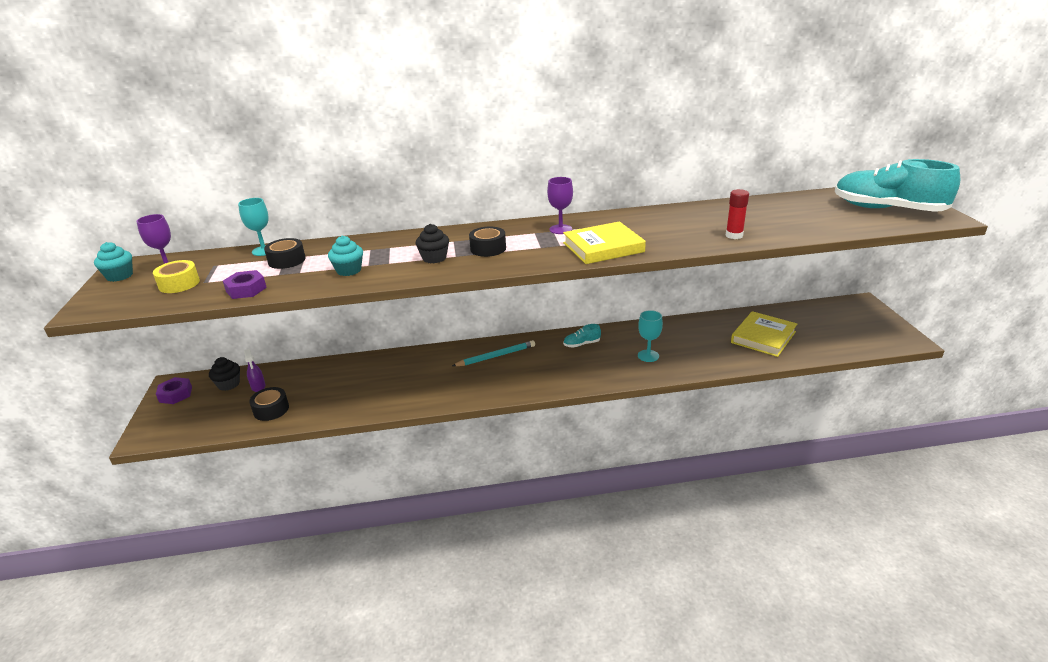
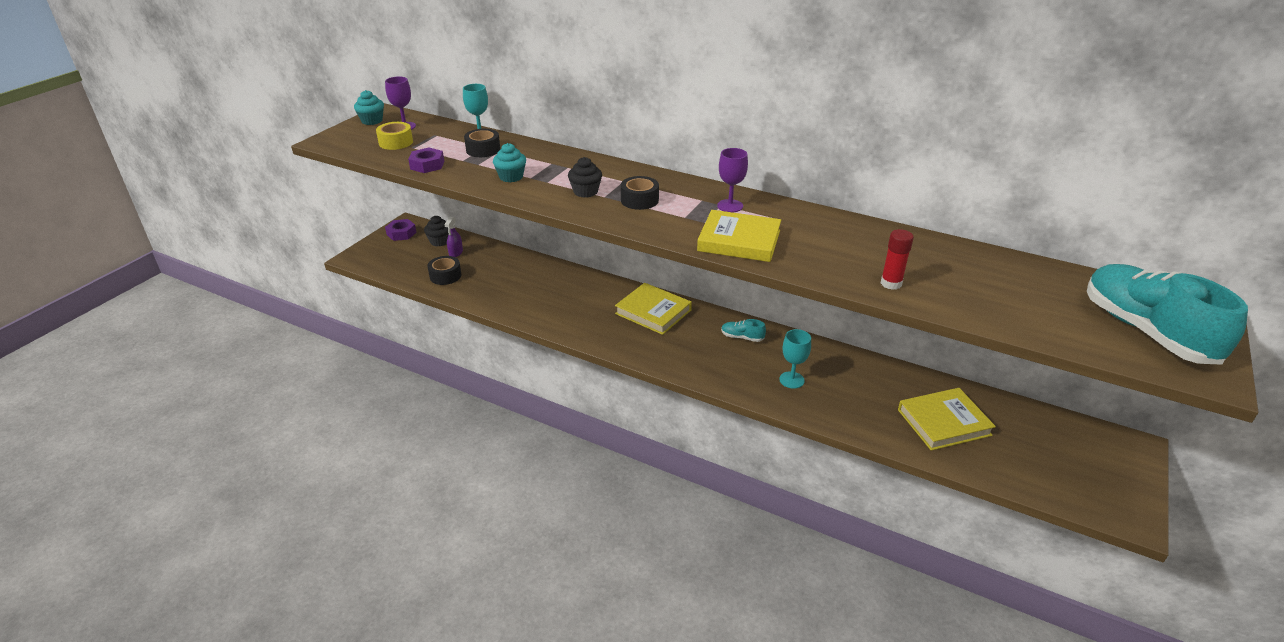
camera: 35 degrees right, 5 degrees up
(496, 356) = (653, 312): turquoise pencil -> yellow book

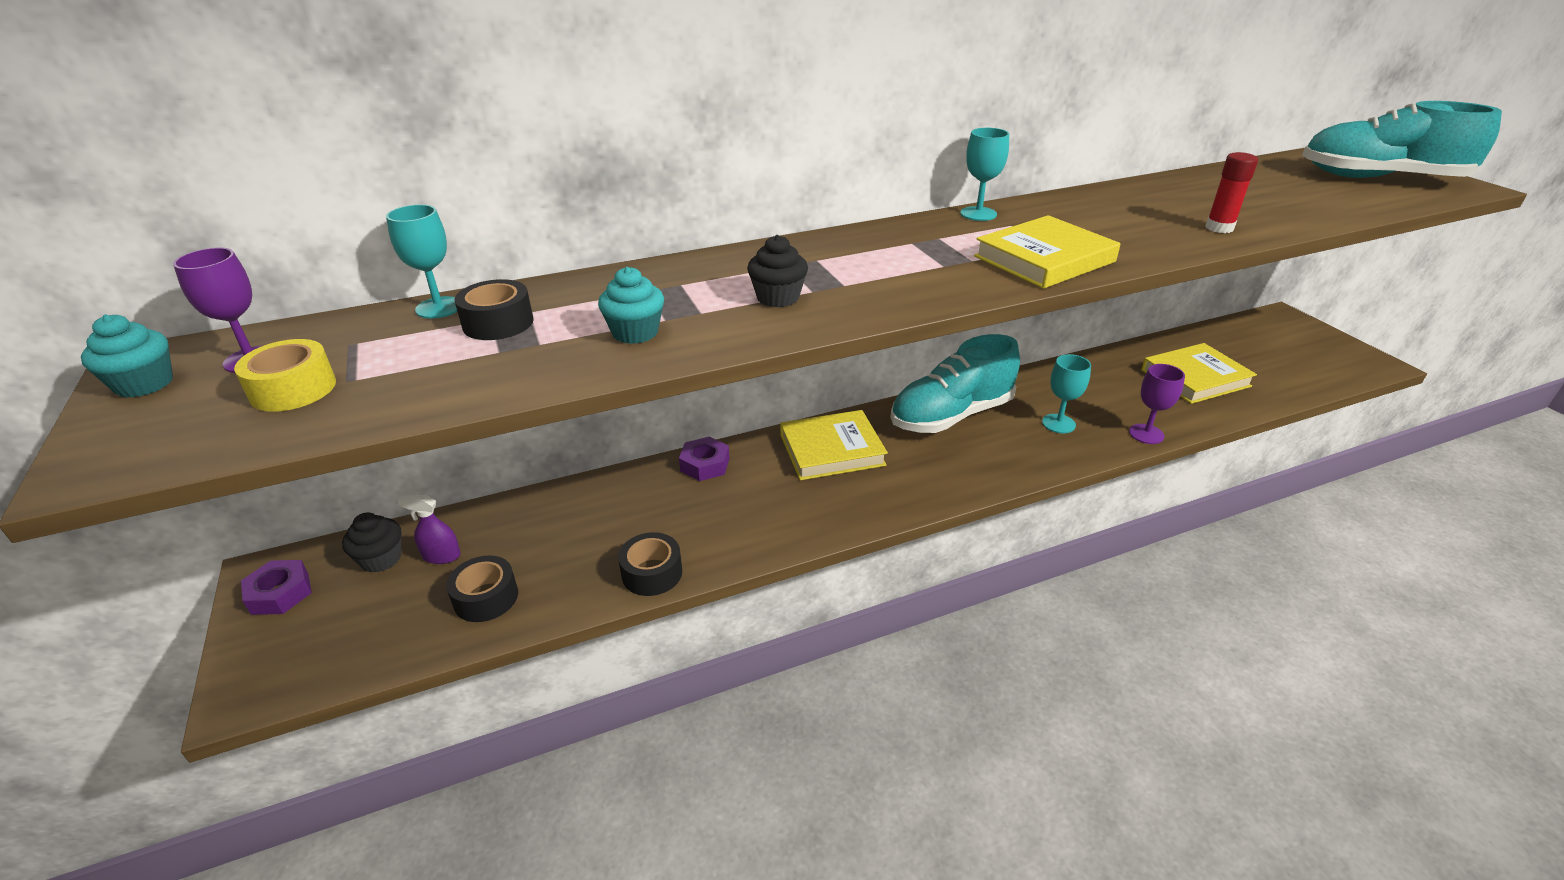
camera: 50 degrees left, 0 degrees up
(427, 165) = (450, 388): purple nut -> purple nut (705, 464)
(456, 253) = (441, 556): purple spray bottle -> purple spray bottle turned 135 degrees clockwise
(639, 200) = (858, 274): black tape -> black tape (652, 573)
(730, 206) = (949, 235): purple goblet -> purple goblet (1146, 434)
(742, 337) = (951, 416): turquoise shoe -> turquoise shoe, size x2.41
(776, 204) = (978, 214): none -> turquoise goblet
(944, 422) = (1195, 378): yellow book -> yellow book turned 45 degrees clockwise

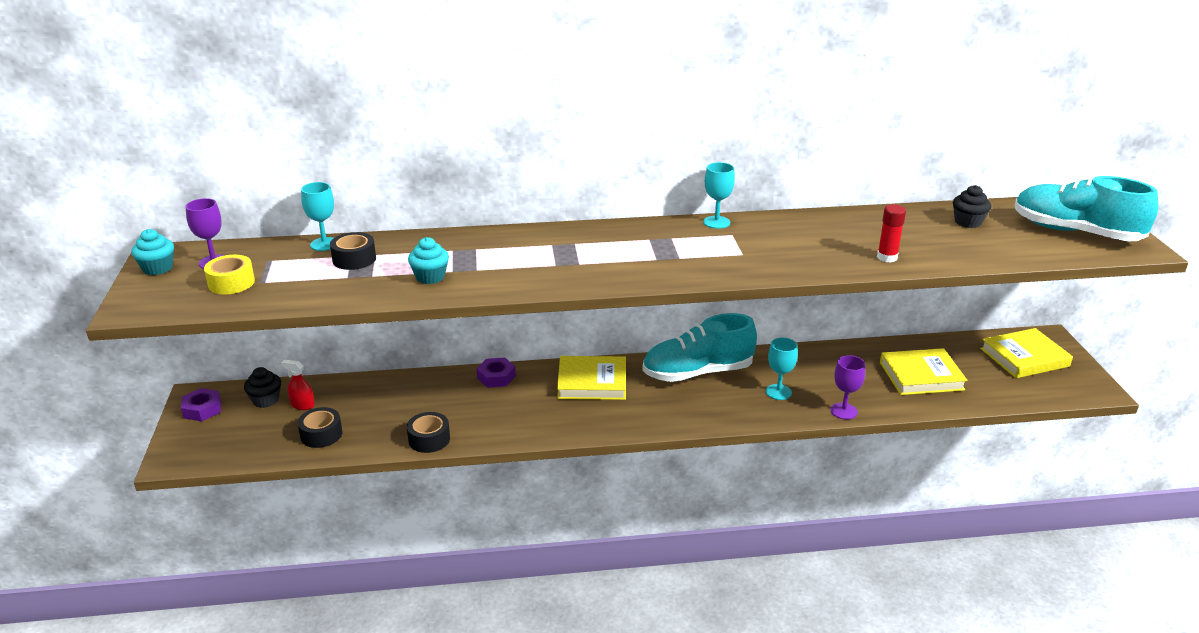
camera: 15 degrees right, 5 degrees down
(441, 556) = (302, 405): purple spray bottle -> red spray bottle
(778, 298) = (530, 266): black cupcake -> black cupcake (968, 222)
(1044, 259) = (730, 264): yellow book -> yellow book (1024, 357)

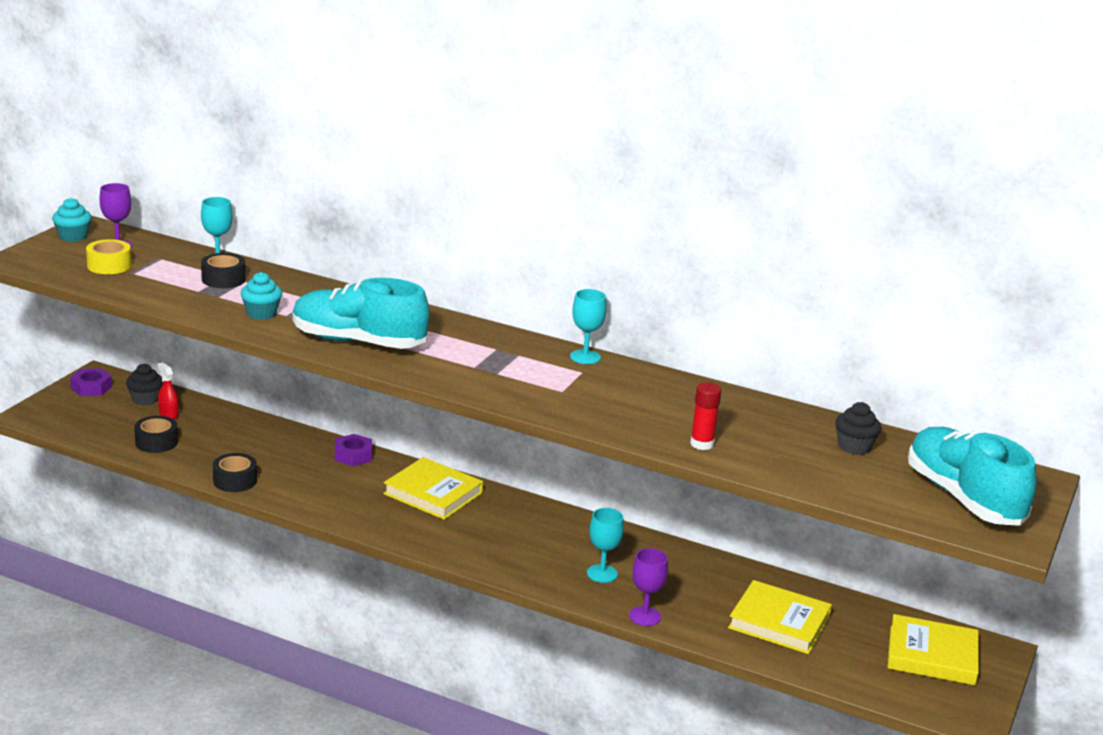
camera: 30 degrees right, 5 degrees down
(697, 373) = (545, 525): turquoise shoe -> turquoise shoe (358, 342)

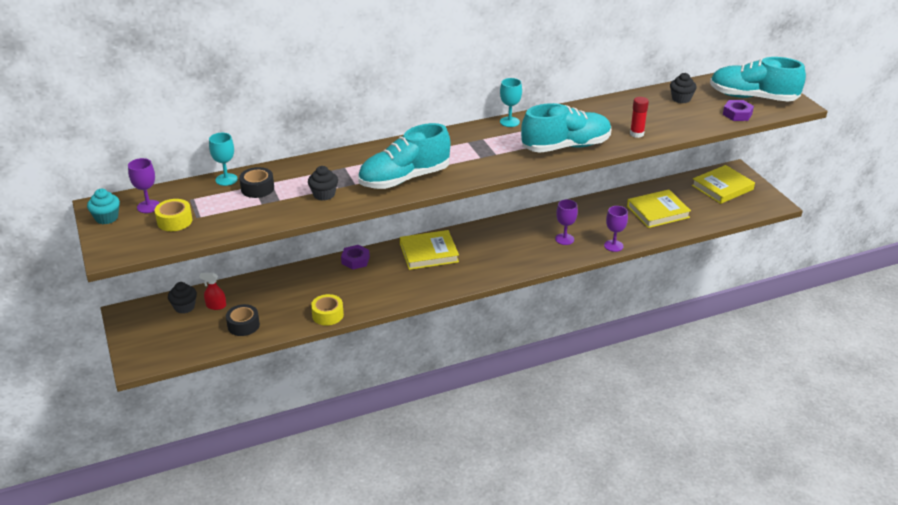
camera: 45 degrees left, 10 degrees up
(91, 387) = (137, 322): purple nut -> purple nut (737, 114)
(235, 480) = (327, 315): black tape -> yellow tape
(261, 313) = (324, 194): turquoise cupcake -> black cupcake
(587, 408) = (566, 146): none -> turquoise shoe
(602, 573) = (564, 239): turquoise goblet -> purple goblet

